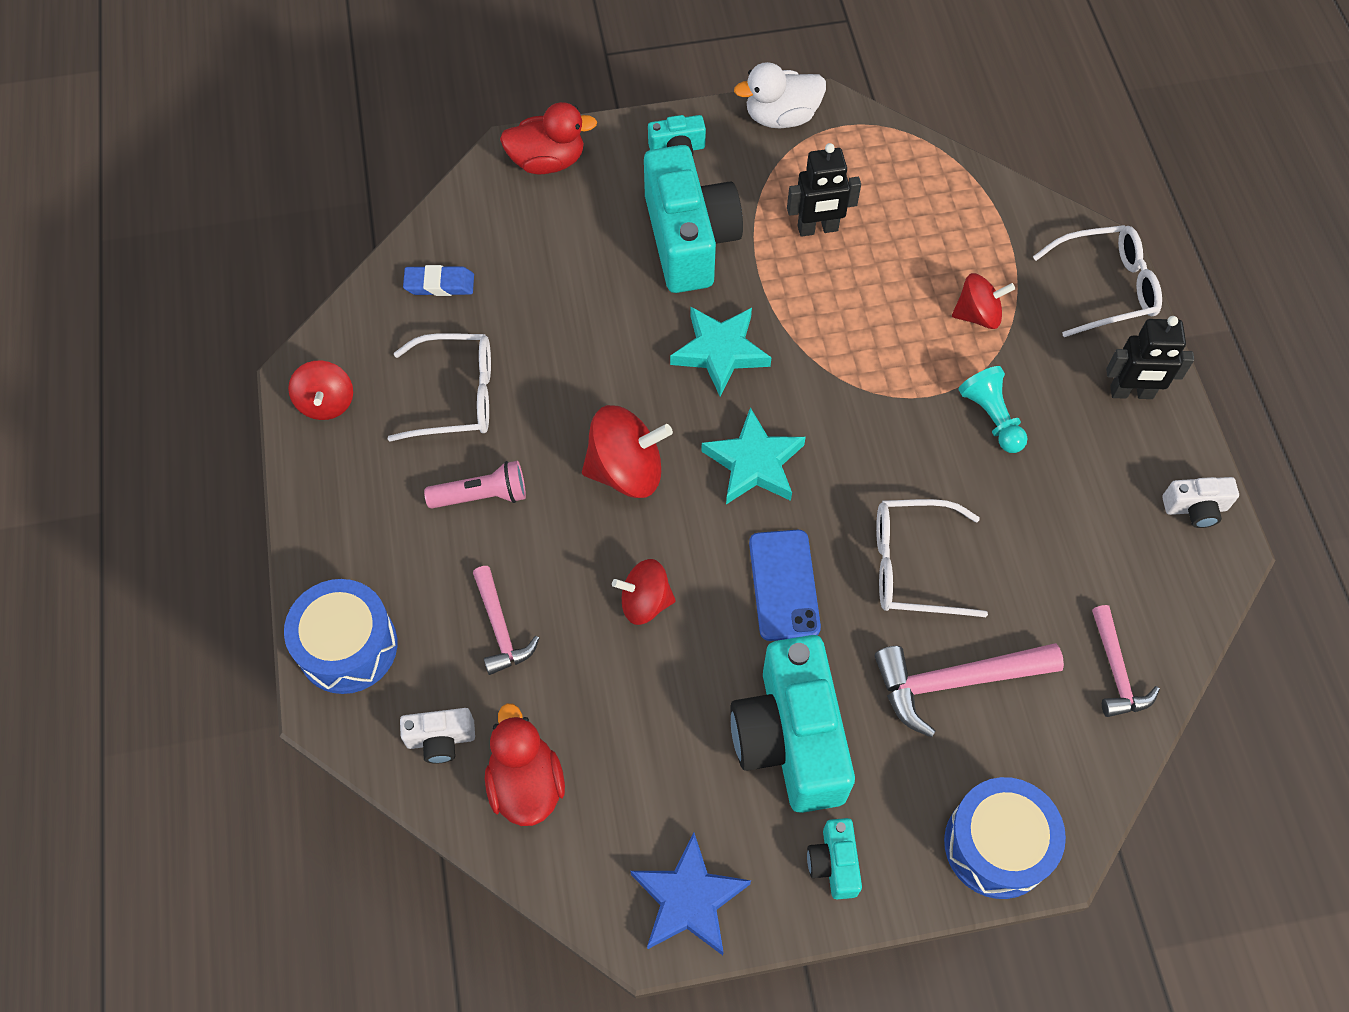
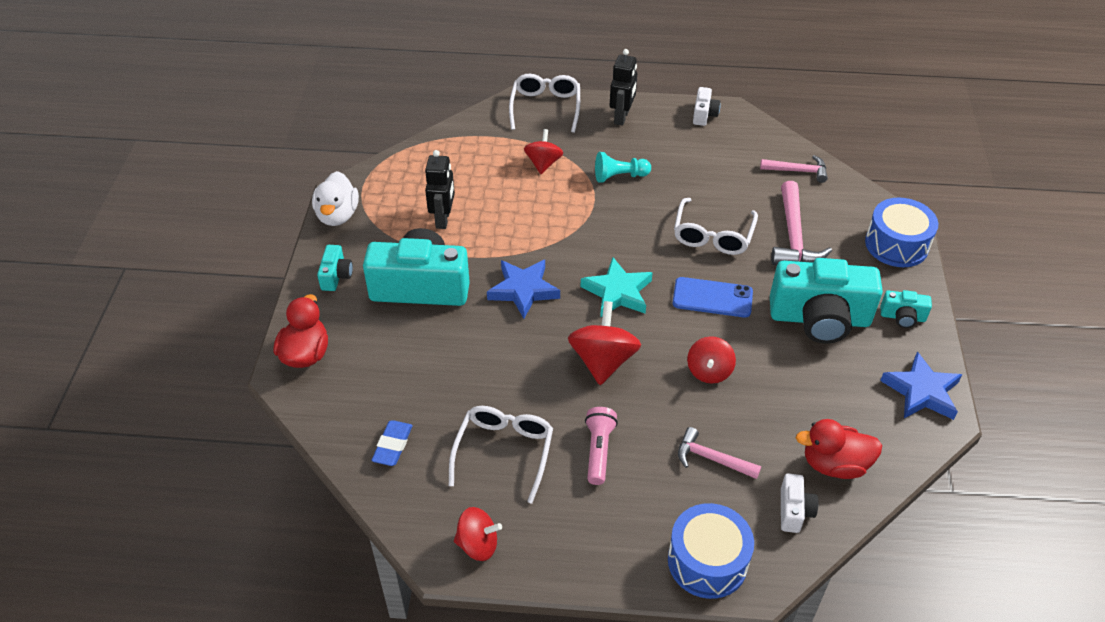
camera: 75 degrees left, 15 degrees down
(500, 628) = (712, 459): pink hammer -> pink hammer turned 150 degrees counterclockwise
(720, 352) = (523, 290): turquoise star -> blue star

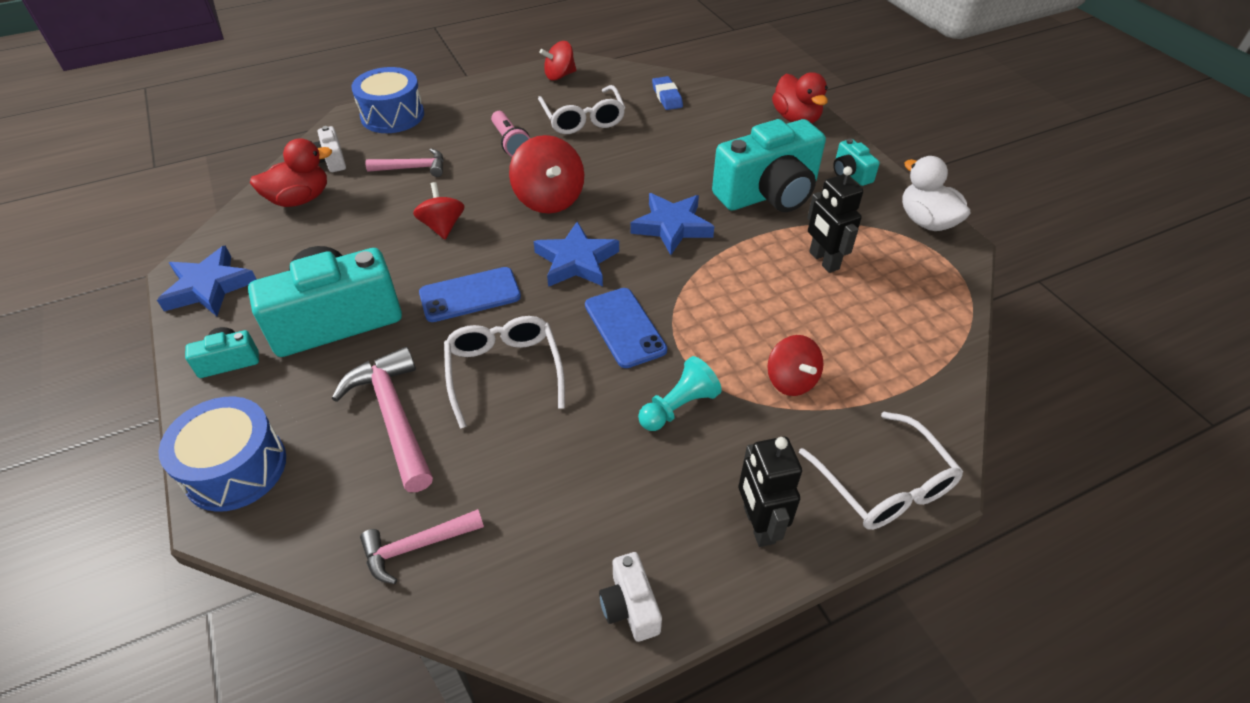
camera: 150 degrees right, 0 degrees up
(617, 231) = (625, 327): none -> blue phone
(617, 292) = (576, 261): turquoise star -> blue star

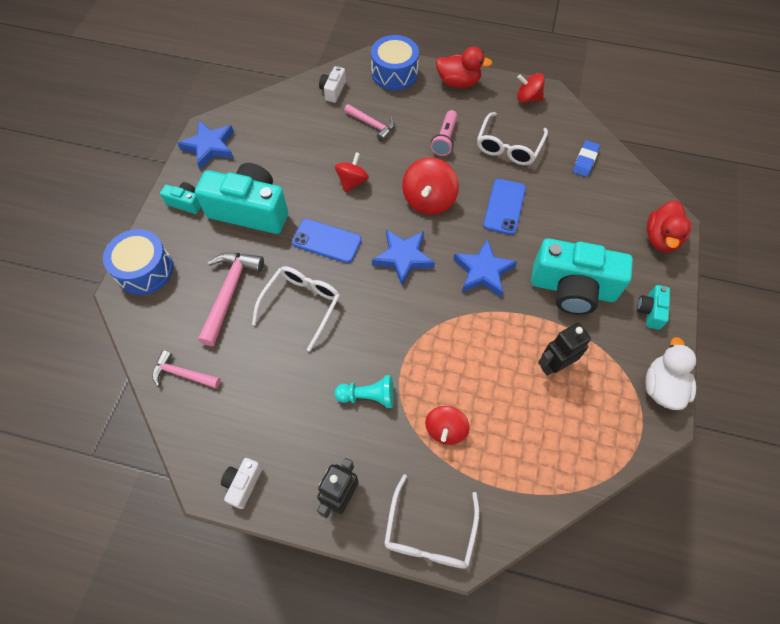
camera: 40 degrees right, 15 degrees up
(300, 199) = (295, 111): red duck -> red duck (458, 82)
(625, 327) = (388, 323): blue phone -> blue phone (504, 207)
(823, 261) = (554, 365): black robot -> black robot turned 45 degrees clockwise

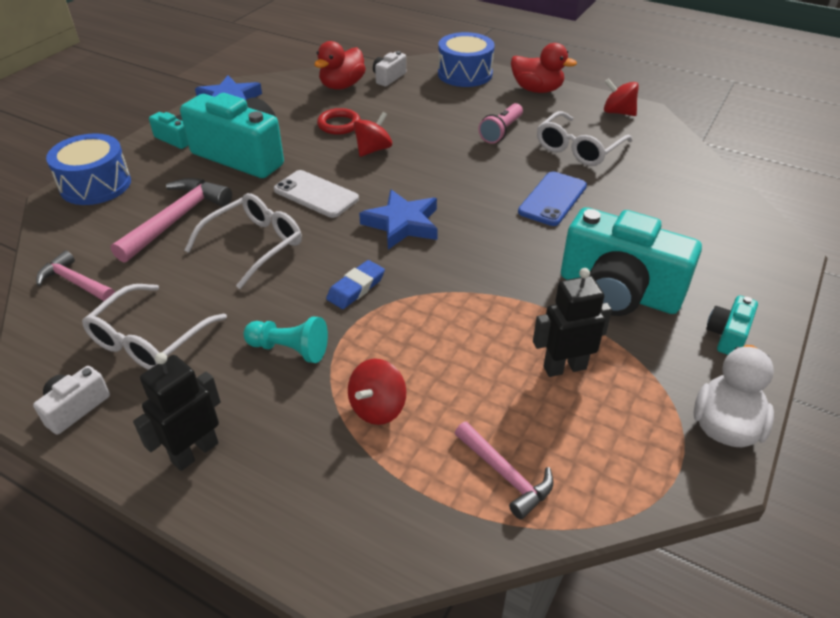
camera: 15 degrees right, 20 degrees down
(314, 157) = (339, 124): none -> red ring
(326, 241) = (316, 194): blue phone -> white phone
(372, 125) = (419, 109): pink hammer -> pink hammer (505, 475)
(429, 200) = (458, 179): red spinning top -> none
(429, 533) = (296, 529): white glasses -> white glasses (148, 340)
(483, 271) = (500, 254): blue star -> none
(585, 161) = (675, 174): blue eraser -> blue eraser (356, 288)
(661, 238) = (763, 262): red duck -> red duck (342, 85)

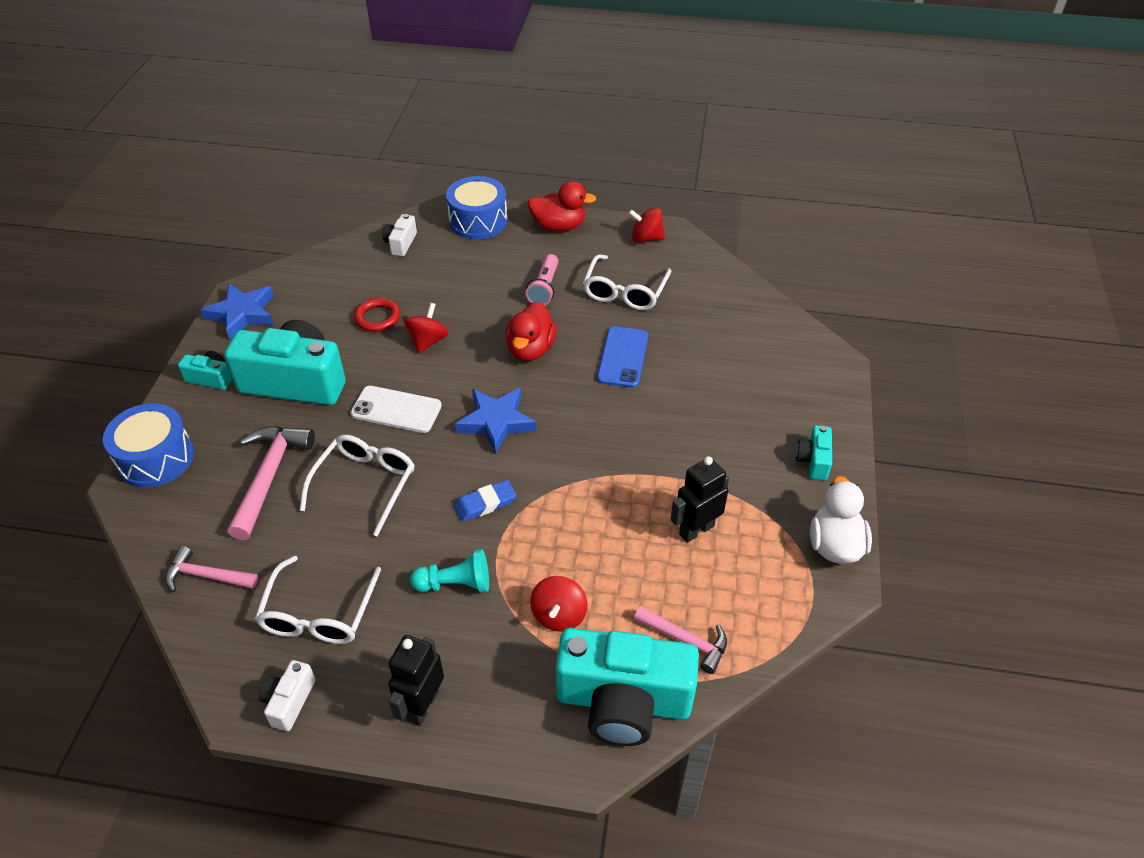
camera: 20 degrees left, 5 degrees up
(342, 85) = (356, 265): red duck -> red duck (531, 349)
(356, 288) = (485, 504): blue eraser -> blue eraser turned 45 degrees clockwise
(618, 291) = (714, 442): turquoise camera -> turquoise camera (623, 701)

